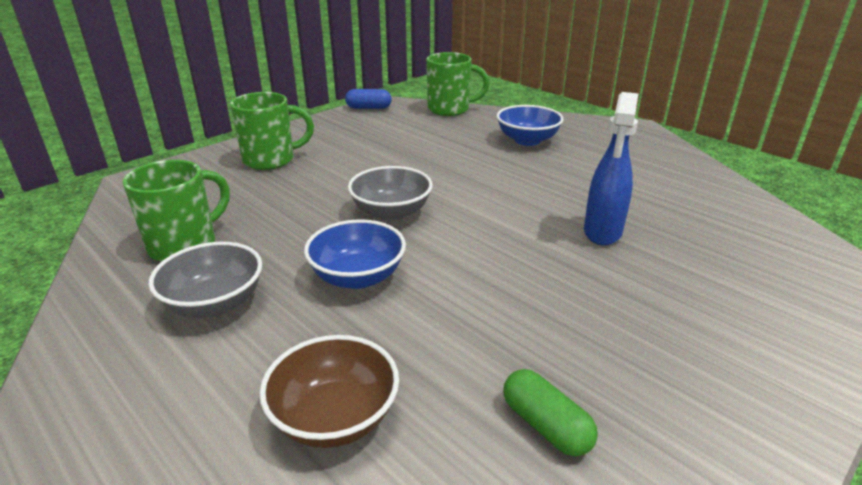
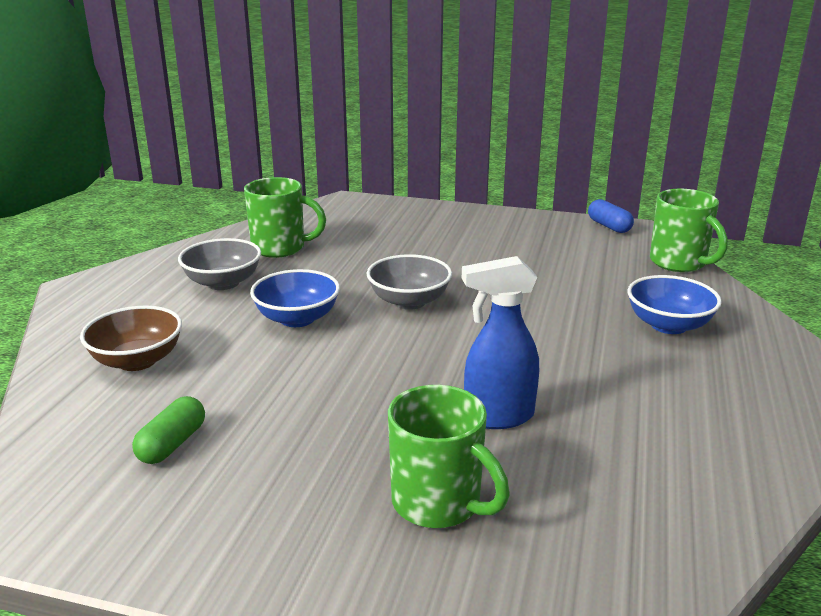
camera: 60 degrees right, 5 degrees down
(271, 160) = (437, 227): green mug -> green mug (438, 503)

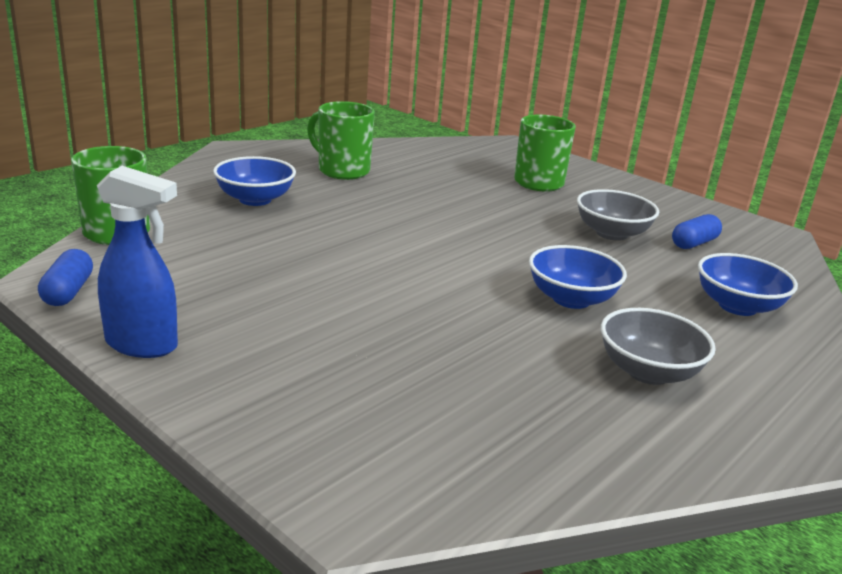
camera: 155 degrees left, 0 degrees up
(137, 361) = (737, 306): brown bowl -> blue bowl
(172, 444) = (694, 243): green capsule -> blue capsule
(280, 248) = (550, 411): green mug -> green mug (342, 170)
(409, 301) = (444, 281): grey bowl -> grey bowl (612, 233)
(497, 417) = (465, 197): blue spray bottle -> blue spray bottle (143, 345)

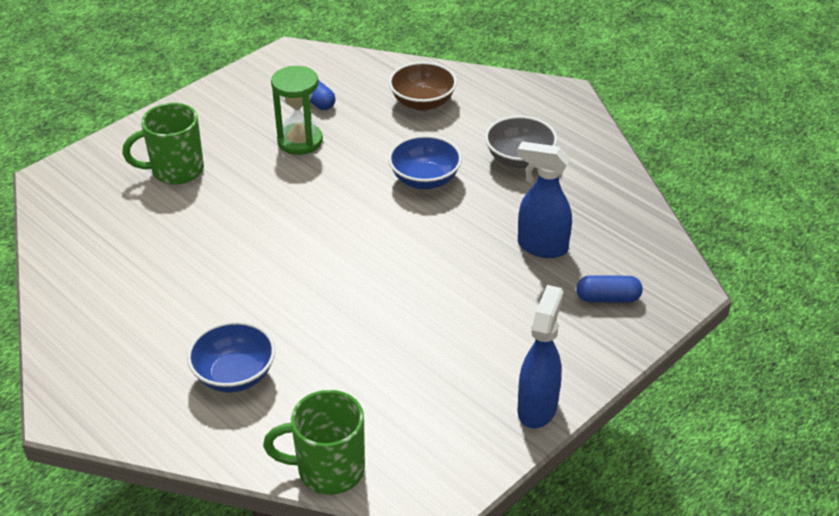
camera: 85 degrees left, 15 degrees up
(68, 292) = (461, 474): blue capsule -> blue capsule (608, 298)
(342, 170) = (143, 312): green mug -> none
(450, 374) = (541, 247): none -> blue spray bottle
(612, 233) = (300, 141): grey bowl -> green hourglass
(737, 306) = (422, 102): blue bowl -> brown bowl

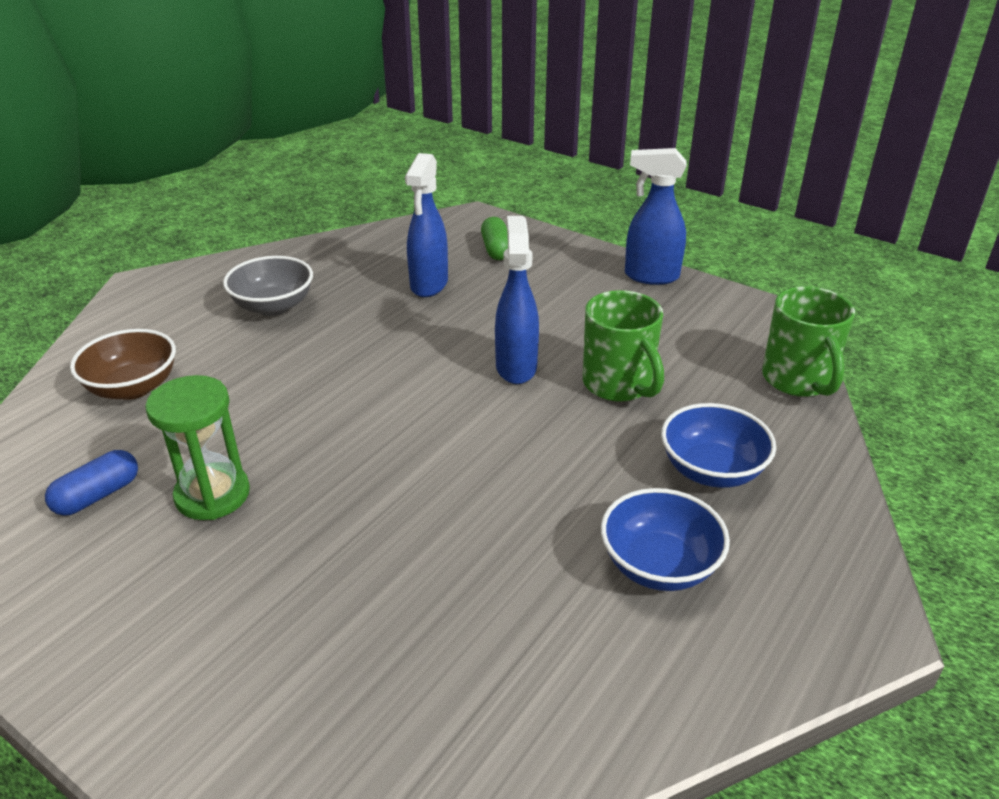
camera: 100 degrees left, 5 degrees down
(175, 170) = (285, 639): green mug -> green mug (618, 385)
(399, 287) = (516, 367): none -> blue spray bottle
(425, 179) = (312, 368): blue bowl -> blue bowl (659, 565)
(608, 298) = (496, 249): blue capsule -> green capsule

